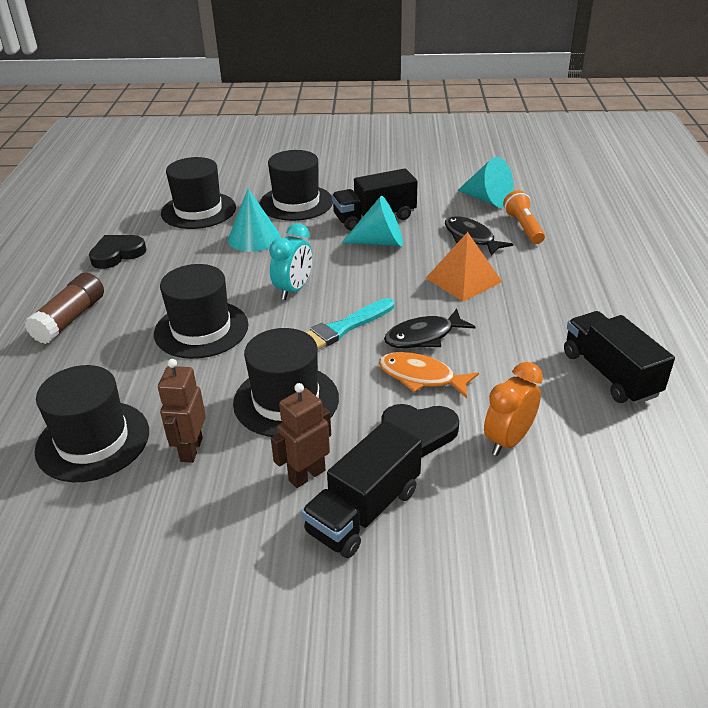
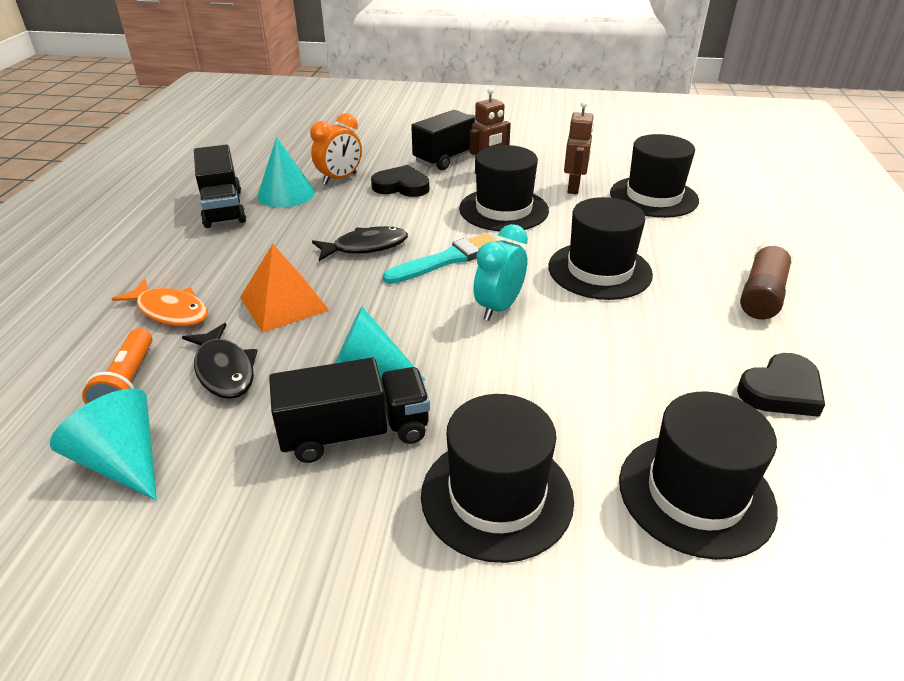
camera: 175 degrees left, 0 degrees up
(254, 238) = (567, 404): turquoise cone -> turquoise cone (286, 194)
(421, 377) = (384, 217): orange fish -> orange fish (170, 311)

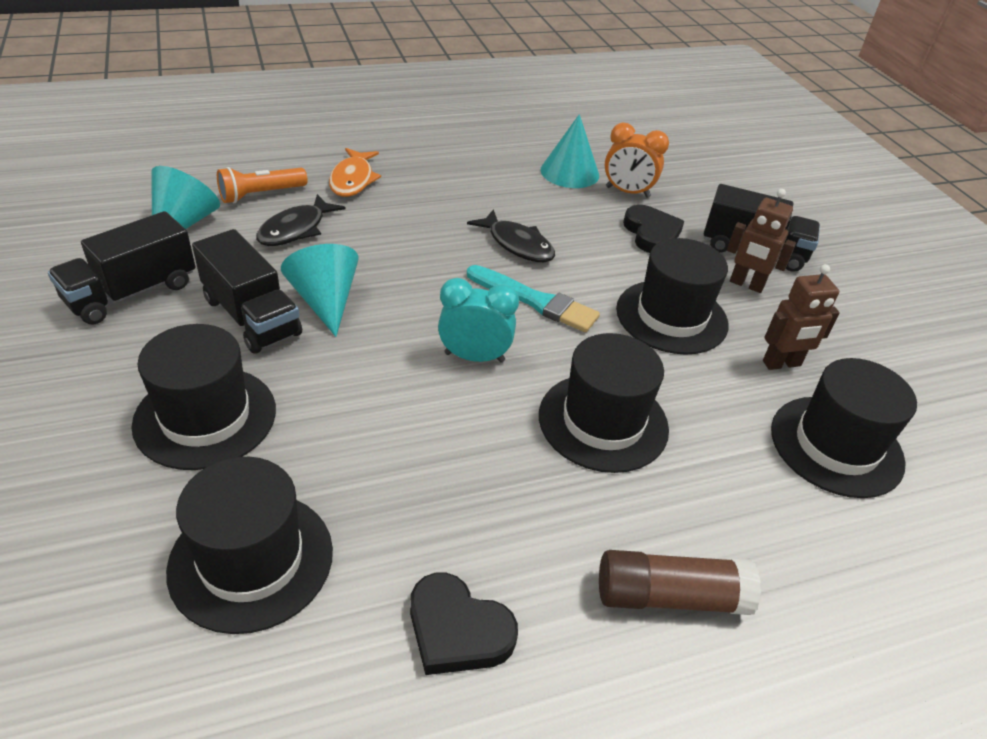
camera: 60 degrees right, 5 degrees up
(223, 208) = (515, 150): black truck -> black truck (131, 293)
(284, 303) = (397, 228): orange pyramid -> none

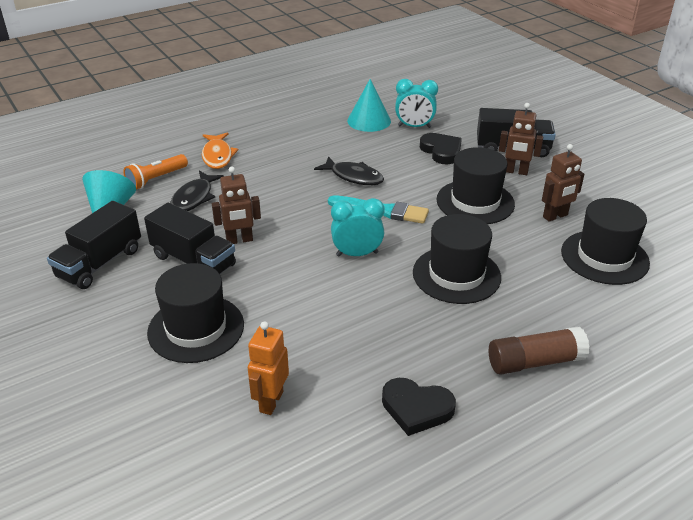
camera: 10 degrees left, 5 degrees down
(251, 560) = (271, 401): black hat -> orange robot
(325, 301) = (239, 240): turquoise cone -> brown robot
(627, 192) = (414, 126): orange clock -> turquoise clock

